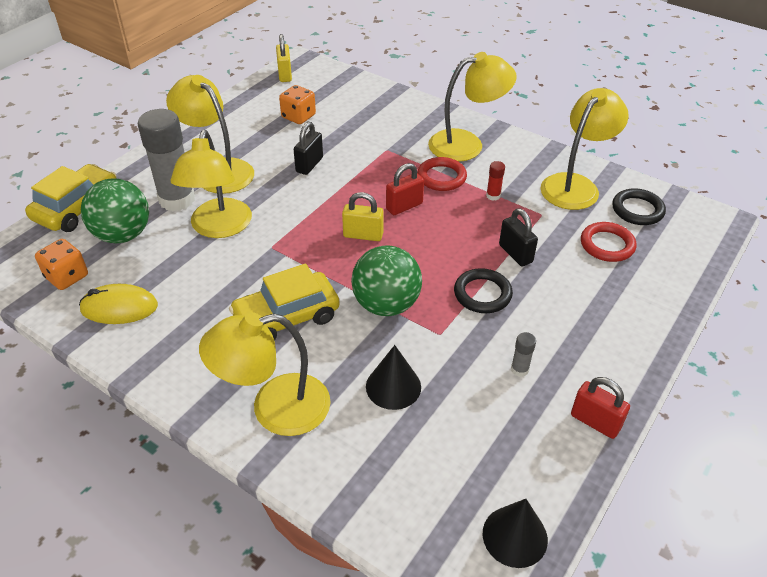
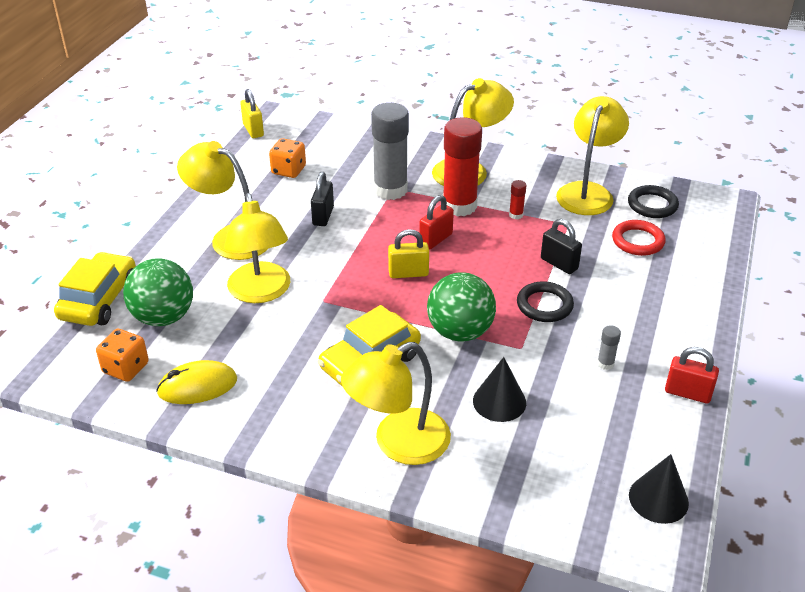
camera: 15 degrees left, 5 degrees down
(177, 199) = (203, 273): grey glue stick -> grey glue stick (390, 190)
(441, 177) = (459, 206): red ring -> red glue stick

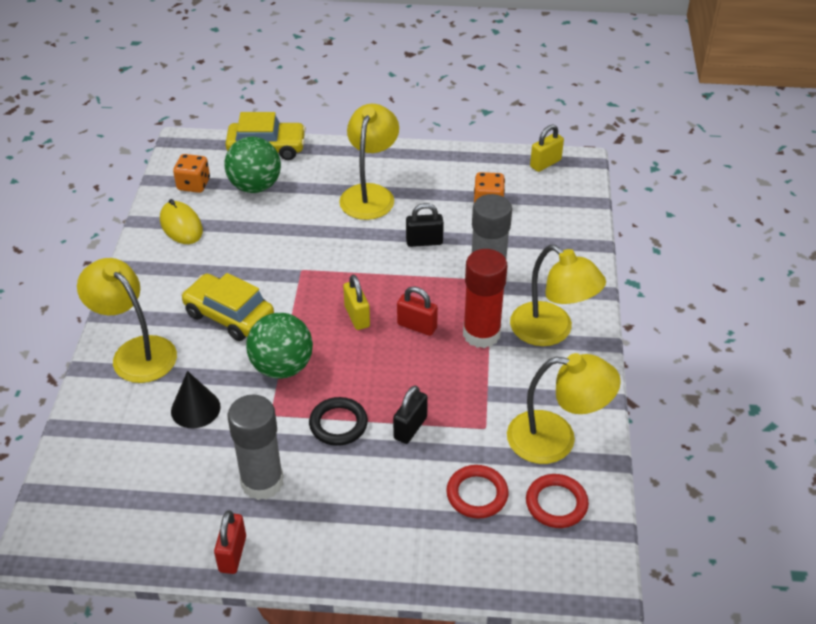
camera: 75 degrees right, 5 degrees up
(261, 292) = (301, 230): yellow lamp -> none
(516, 215) = (484, 381): red glue stick -> none
(605, 363) = (262, 482): grey glue stick -> grey glue stick, size x2.47
(652, 205) = (556, 503): black ring -> red ring
(658, 499) = (91, 537): black cone -> none

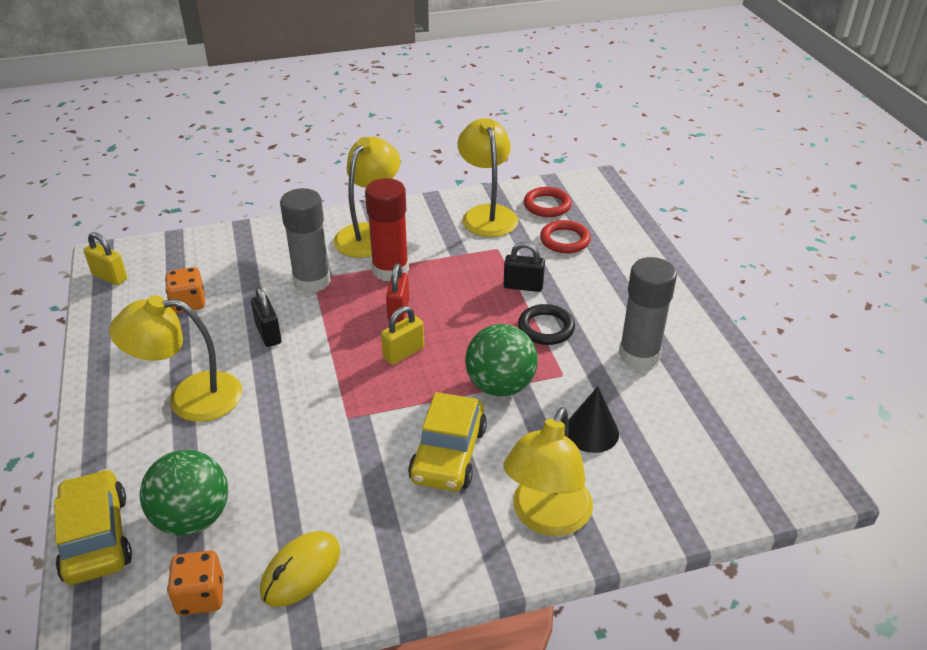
camera: 110 degrees left, 5 degrees down
(232, 554) = (718, 349): red padlock -> none

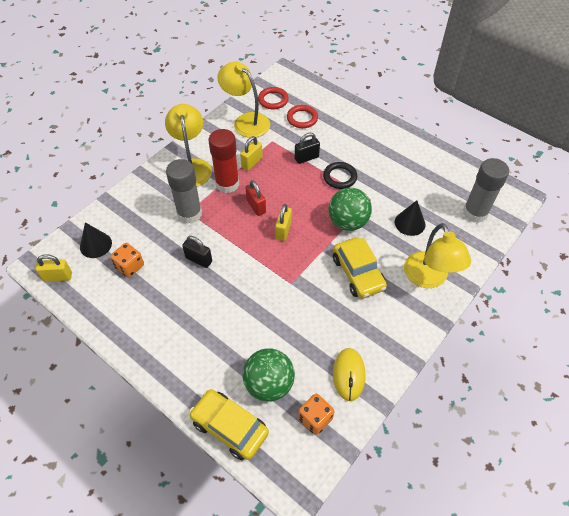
camera: 35 degrees left, 15 degrees up
(180, 264) = (95, 245): none -> black cone
(190, 398) = (195, 322): yellow lamp -> none
(446, 261) = (252, 162): none -> yellow padlock
(639, 355) = (395, 169): grey glue stick -> grey glue stick (475, 213)

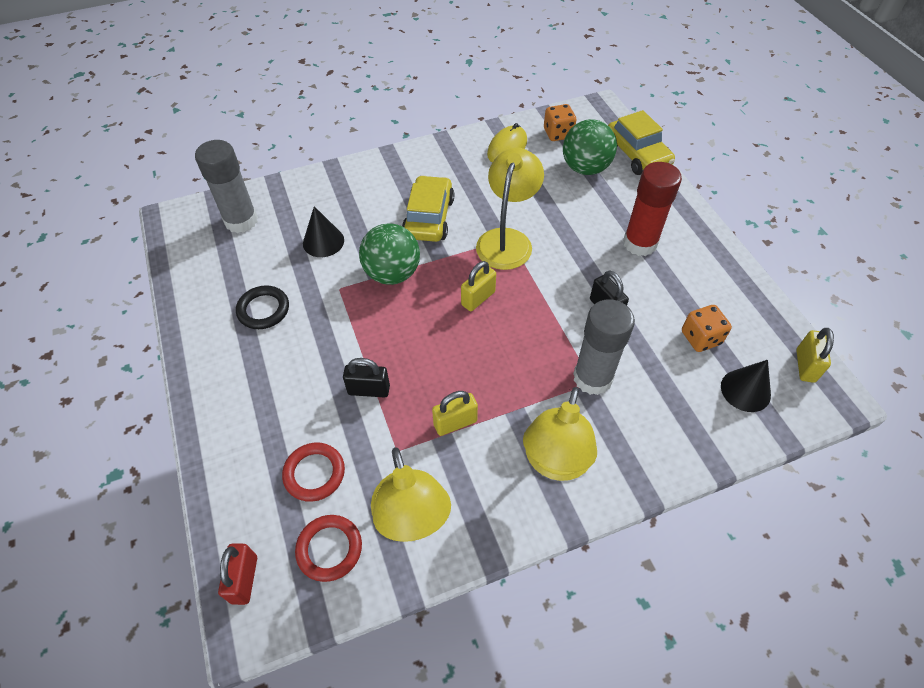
camera: 150 degrees left, 0 degrees up
(58, 277) = (805, 366): yellow padlock -> yellow padlock turned 75 degrees clockwise
(227, 184) = (514, 402): red glue stick -> red glue stick (640, 243)
(256, 206) = (493, 346): red padlock -> red padlock (244, 579)
(340, 177) = (349, 336): black ring -> black ring (263, 310)
(429, 278) = (362, 184): yellow lamp -> yellow lamp (507, 240)

